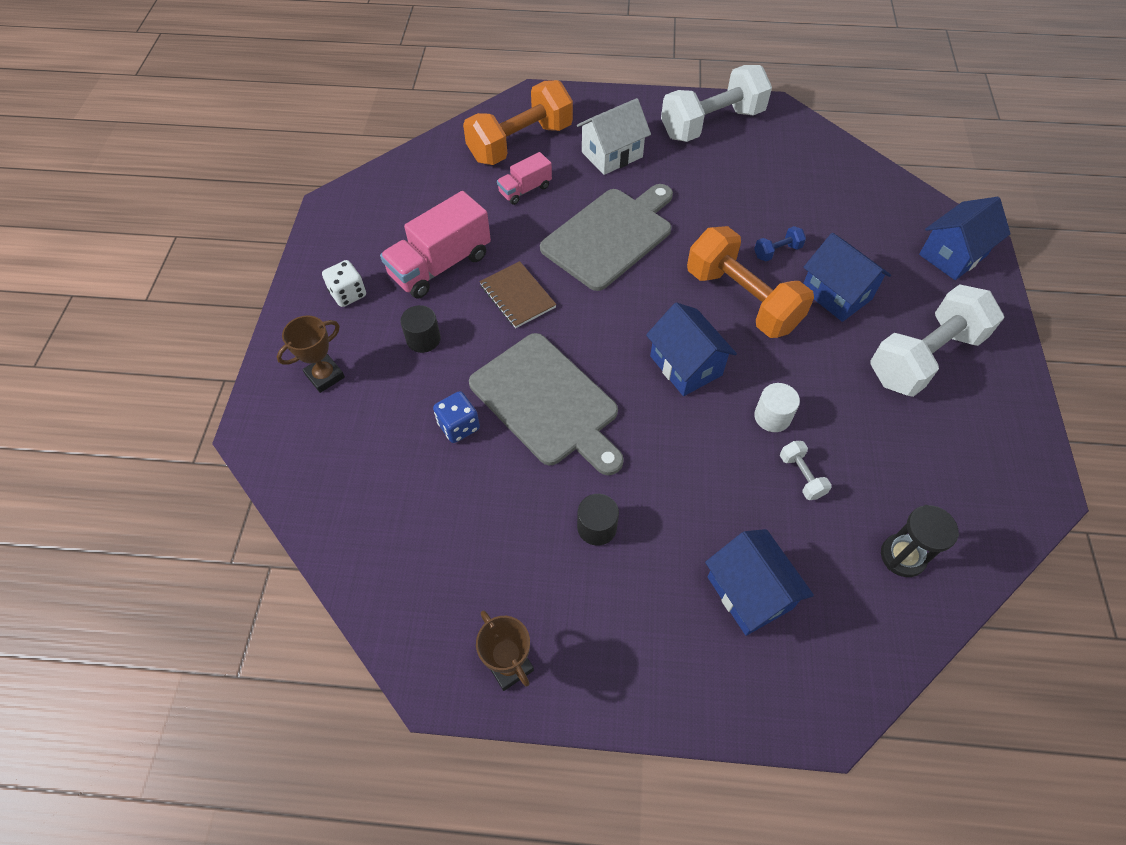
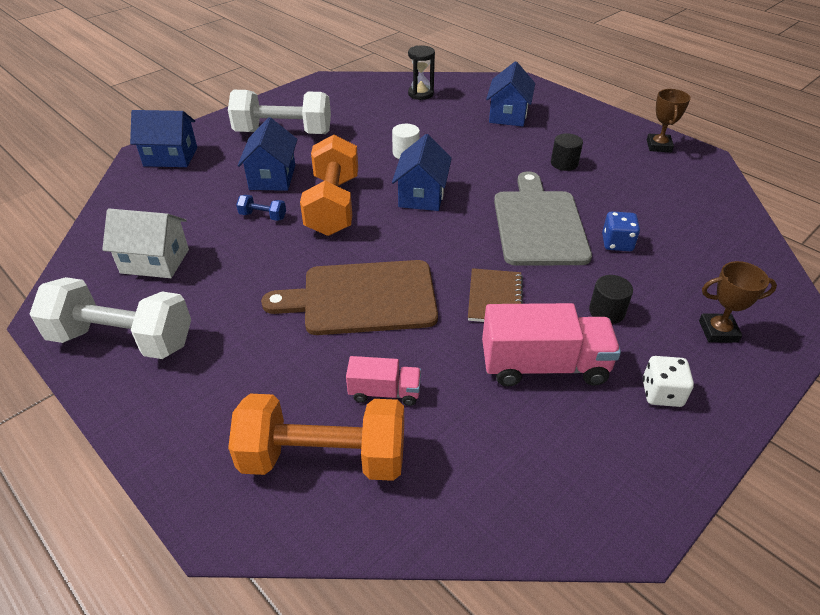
camera: 140 degrees left, 15 degrees down
(610, 236) = (362, 298): grey cutting board -> brown cutting board
(612, 154) = (255, 372): white house -> white house (155, 261)
(801, 476) = (426, 130): white dumbbell -> none

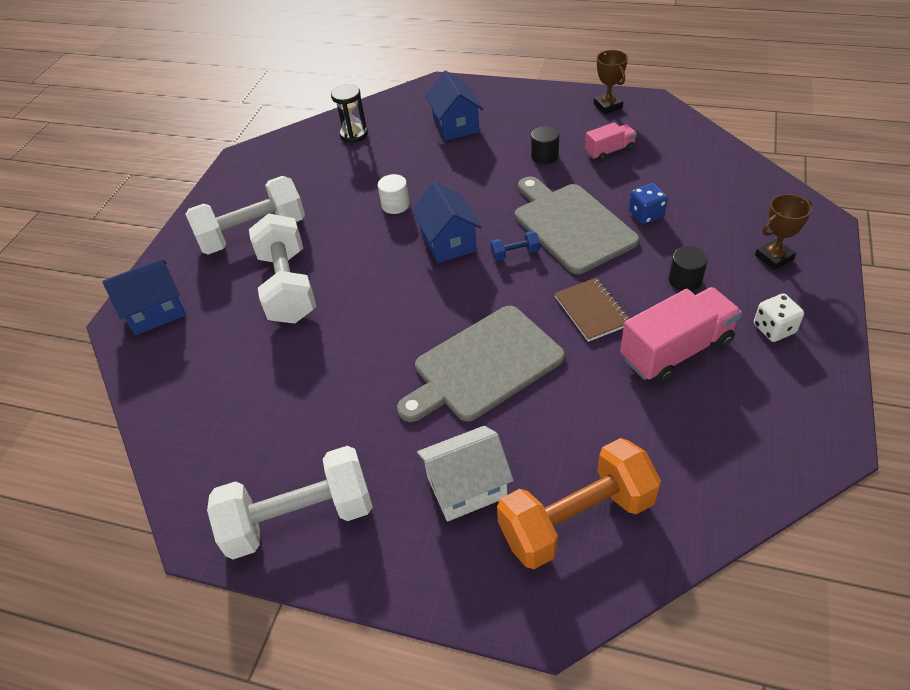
camera: 25 degrees left, 5 degrees up
(155, 261) = (253, 428): white house -> white house (467, 487)
(263, 216) = (317, 331): blue dumbbell -> blue dumbbell (515, 254)
(272, 177) = (288, 286): blue house -> white dumbbell
(333, 205) = (375, 289): orange dumbbell -> none
(362, 298) = (483, 365): brown cutting board -> grey cutting board
(384, 392) = (575, 438): pink truck -> pink truck (609, 151)

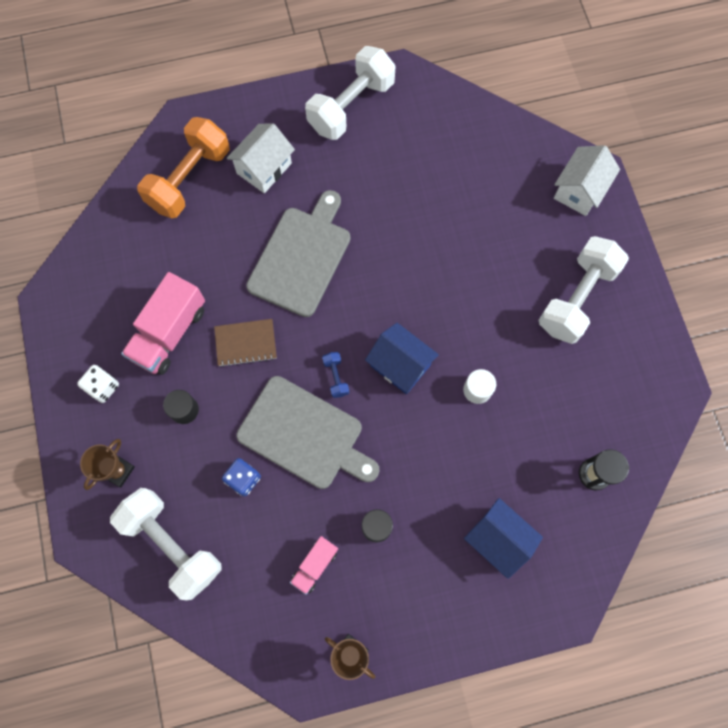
camera: 145 degrees right, 25 degrees up
(156, 312) = (579, 190): blue house -> white house
(288, 286) = (498, 259): white dumbbell -> white dumbbell (172, 544)
(515, 254) = (336, 377): blue dumbbell -> blue dumbbell turned 60 degrees counterclockwise
(592, 311) = (246, 343): brown notebook -> brown notebook turned 45 degrees counterclockwise

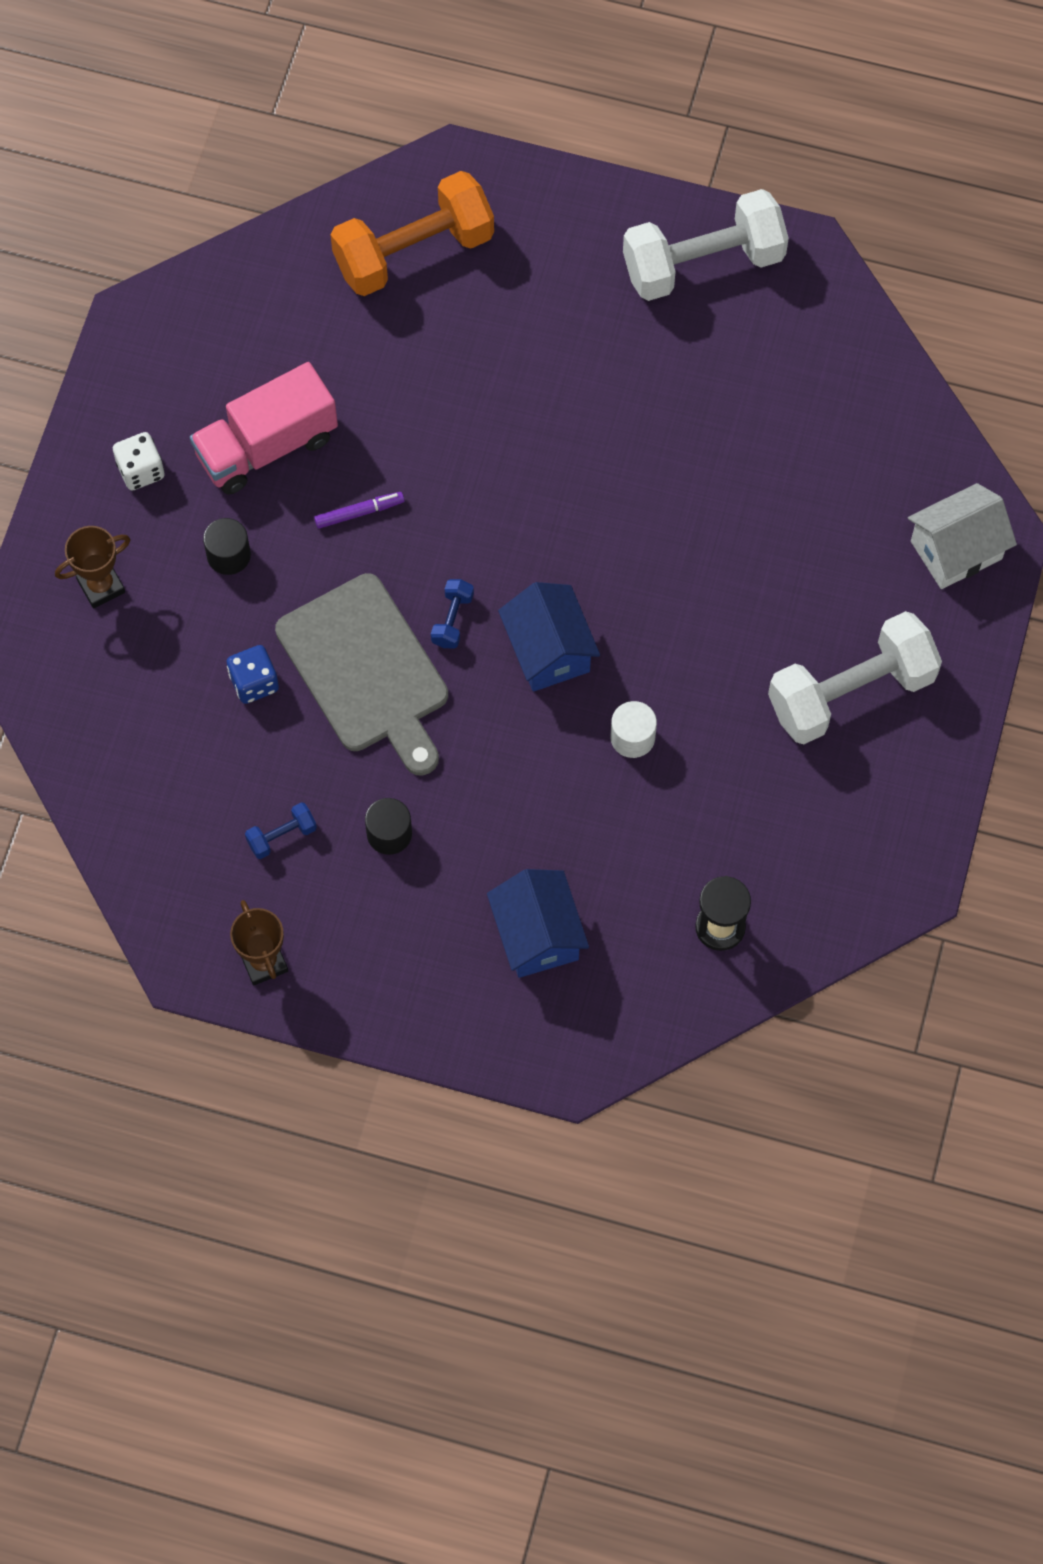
camera: 30 degrees right, 5 degrees down
(172, 544) = (118, 712): white dumbbell -> none
(246, 343) = (359, 512): brown notebook -> purple marker
(264, 168) = (526, 289): white house -> none
(301, 257) = (503, 438): grey cutting board -> none
(315, 565) = (282, 836): pink truck -> blue dumbbell

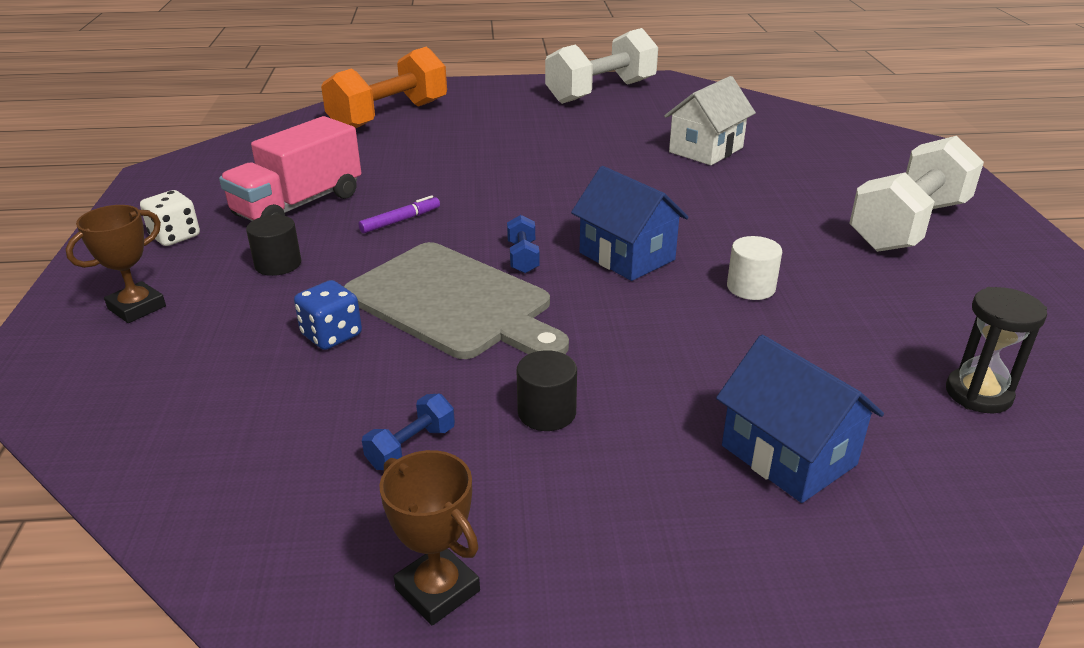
camera: 20 degrees left, 35 degrees down
(956, 550) = (898, 154): white house -> white house (706, 150)

